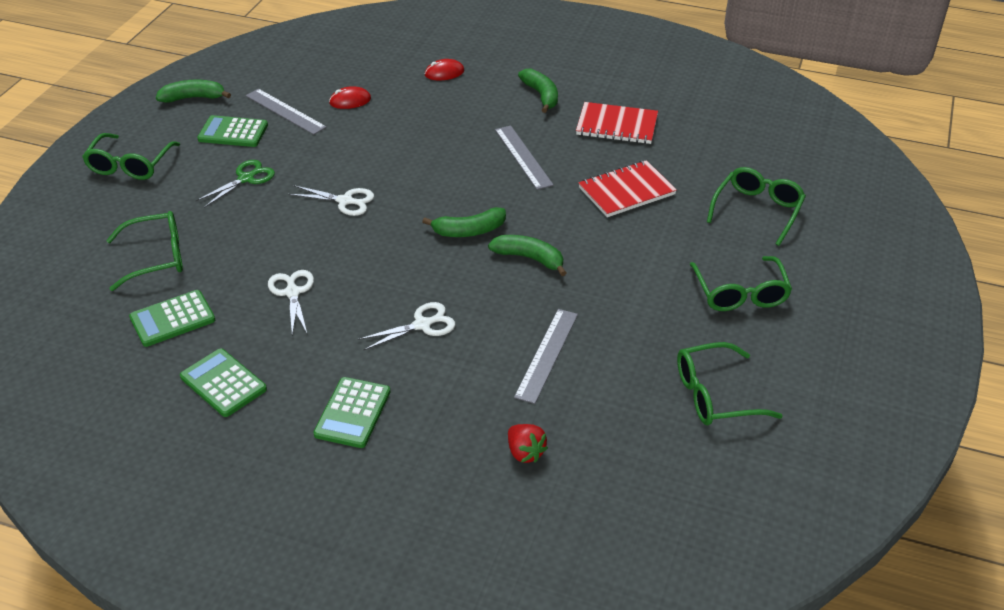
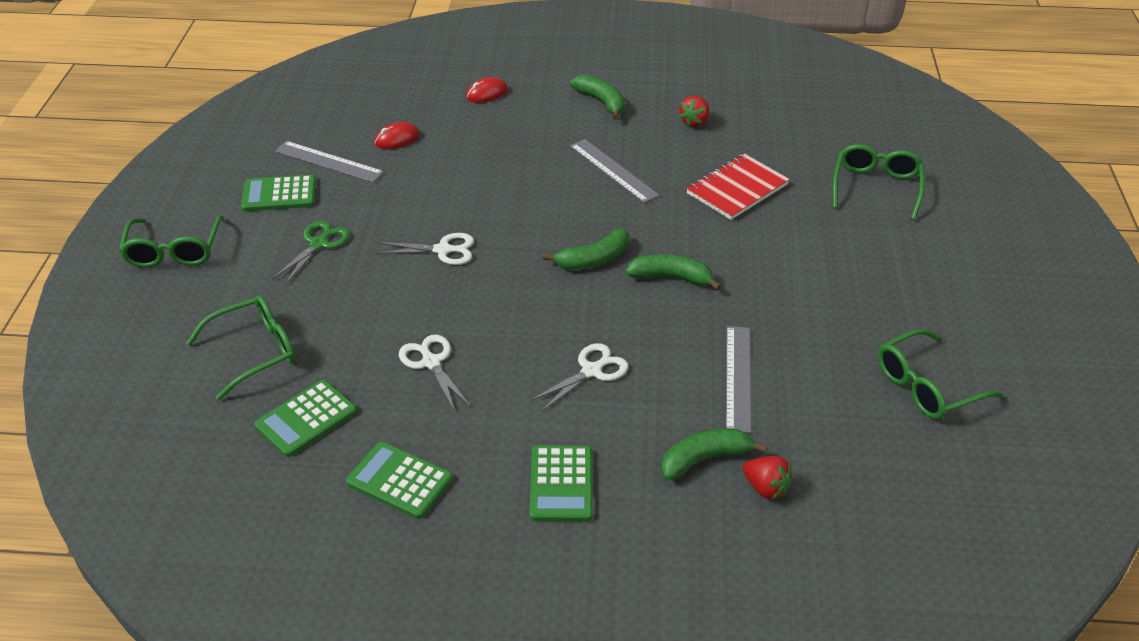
camera: 15 degrees left, 0 degrees up
(193, 98) = (214, 162): green banana -> green banana (704, 459)
(617, 125) = (694, 122): red notebook -> red strawberry
(740, 293) = (900, 276): green glasses -> none

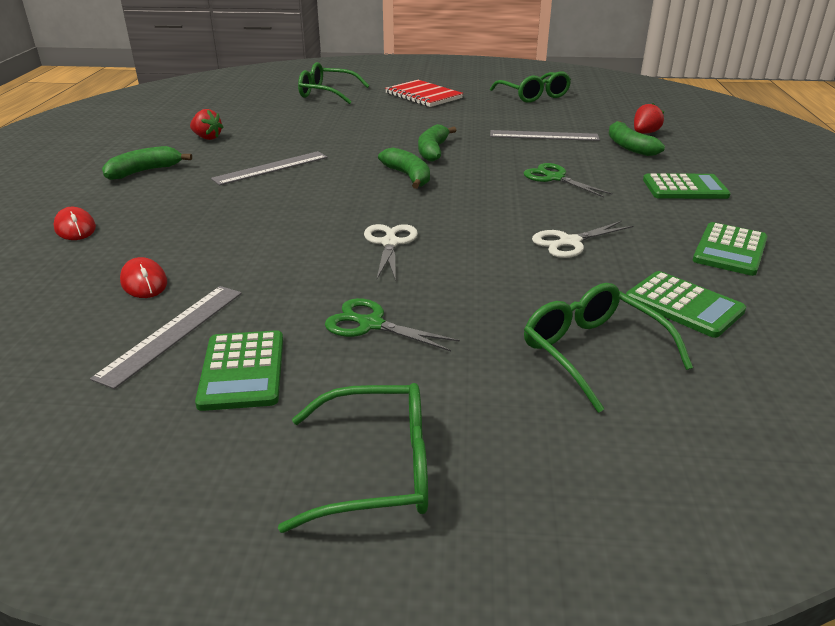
camera: 90 degrees left, 10 degrees down
(591, 371) = (555, 178): white scissors -> green scissors
(737, 189) = (316, 128): red notebook -> red notebook (423, 96)

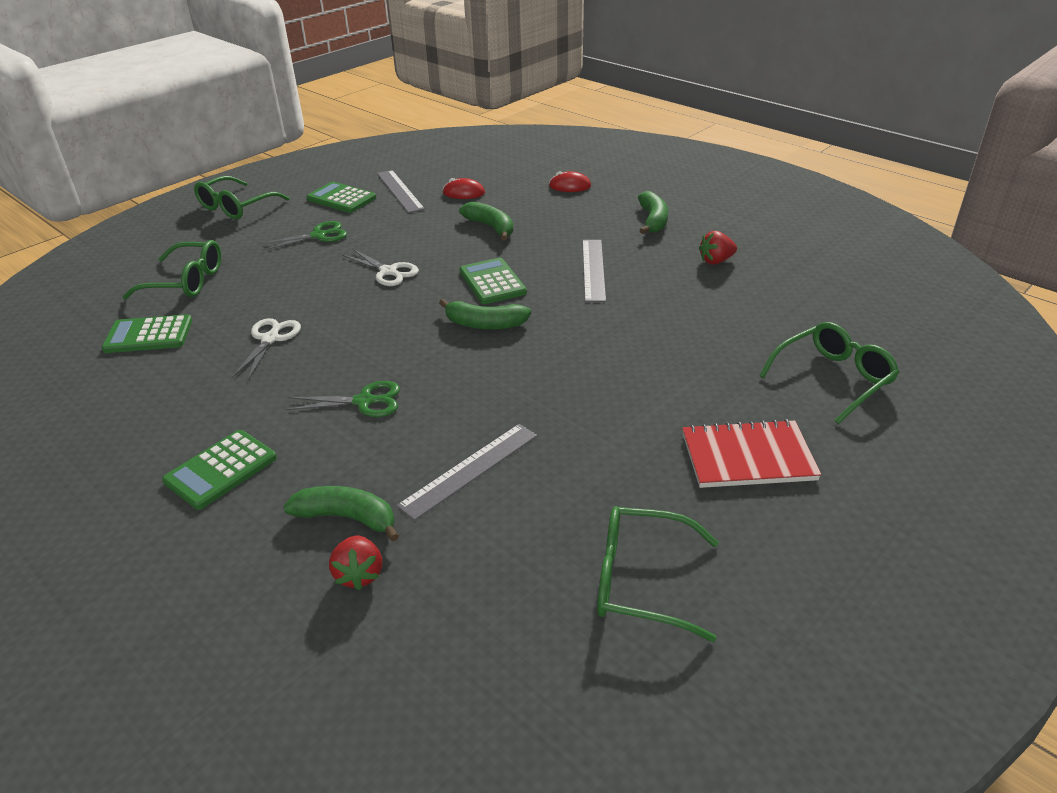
camera: 130 degrees right, 5 degrees up
(432, 151) = (527, 365): green banana -> green banana (491, 227)
(730, 250) = (134, 404): green calculator -> green calculator (492, 282)

